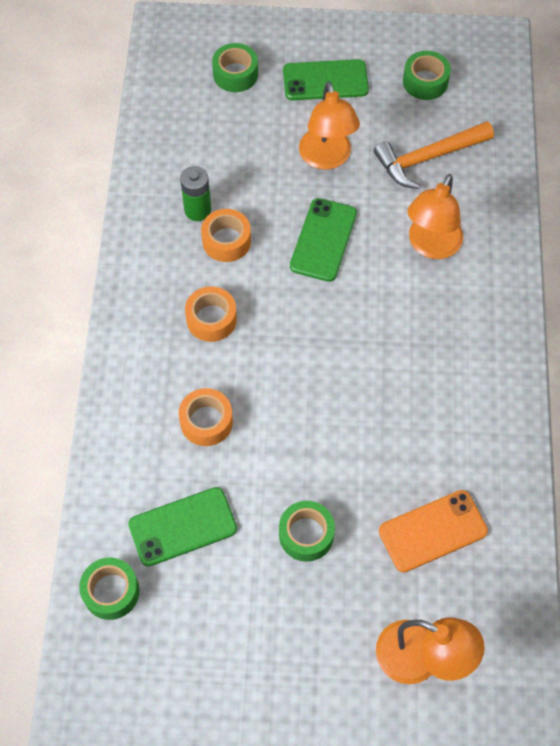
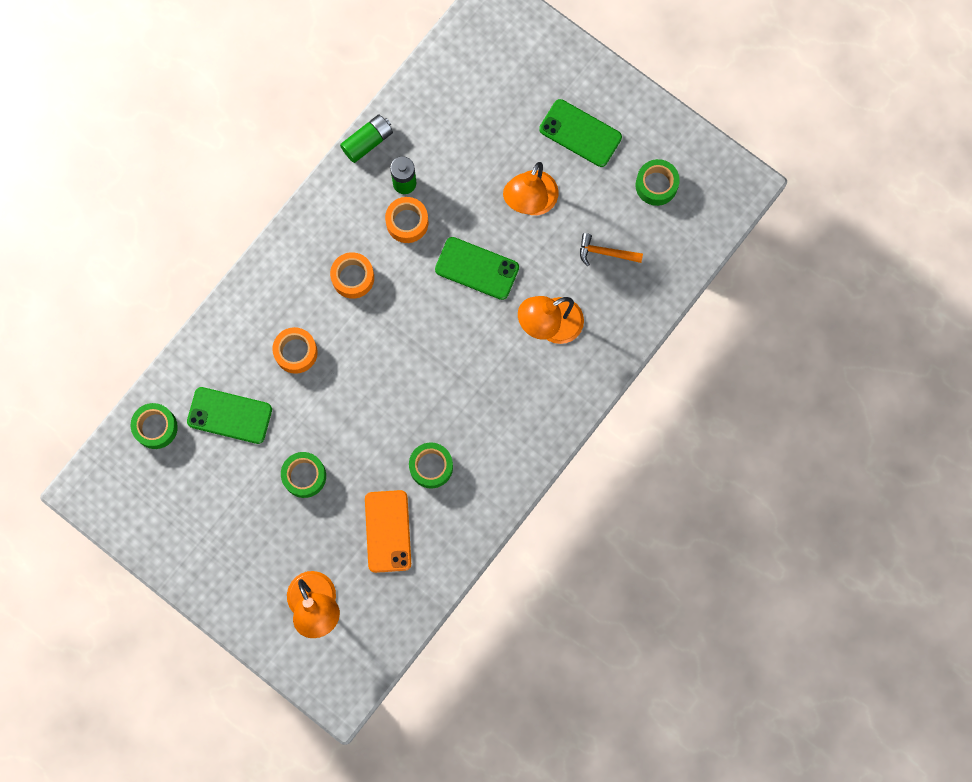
camera: 35 degrees right, 15 degrees up
(135, 197) = (367, 142): none -> green battery
(235, 74) = (516, 82): green tape -> green tape (431, 466)
(323, 240) = (477, 268): green phone -> green phone turned 60 degrees clockwise
(428, 158) = (605, 252): orange hammer -> orange hammer, size x0.59
(433, 531) = (387, 531): orange phone -> orange phone turned 75 degrees clockwise

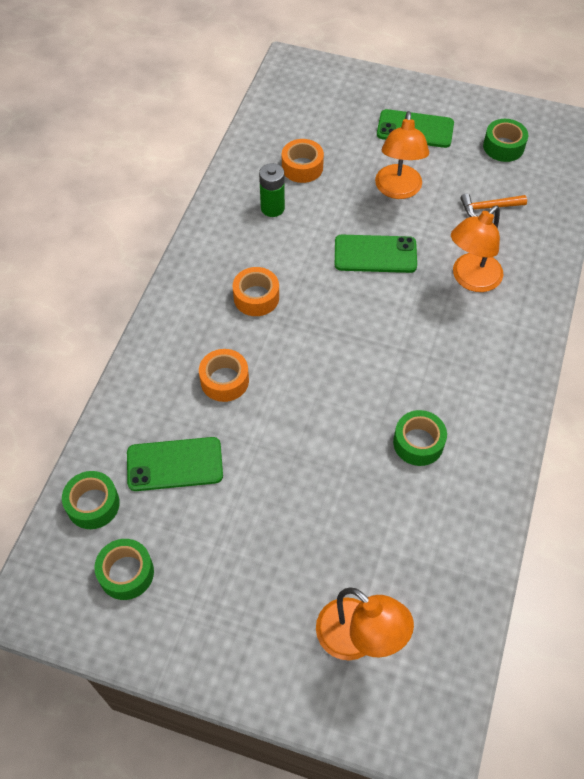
camera: 20 degrees left, 20 degrees down
(304, 476) = (284, 498): green tape -> green tape (126, 573)
(367, 142) = (223, 187): green battery -> none
(387, 531) = (403, 525): orange phone -> none
(407, 222) = (289, 237): orange tape -> orange tape (302, 167)

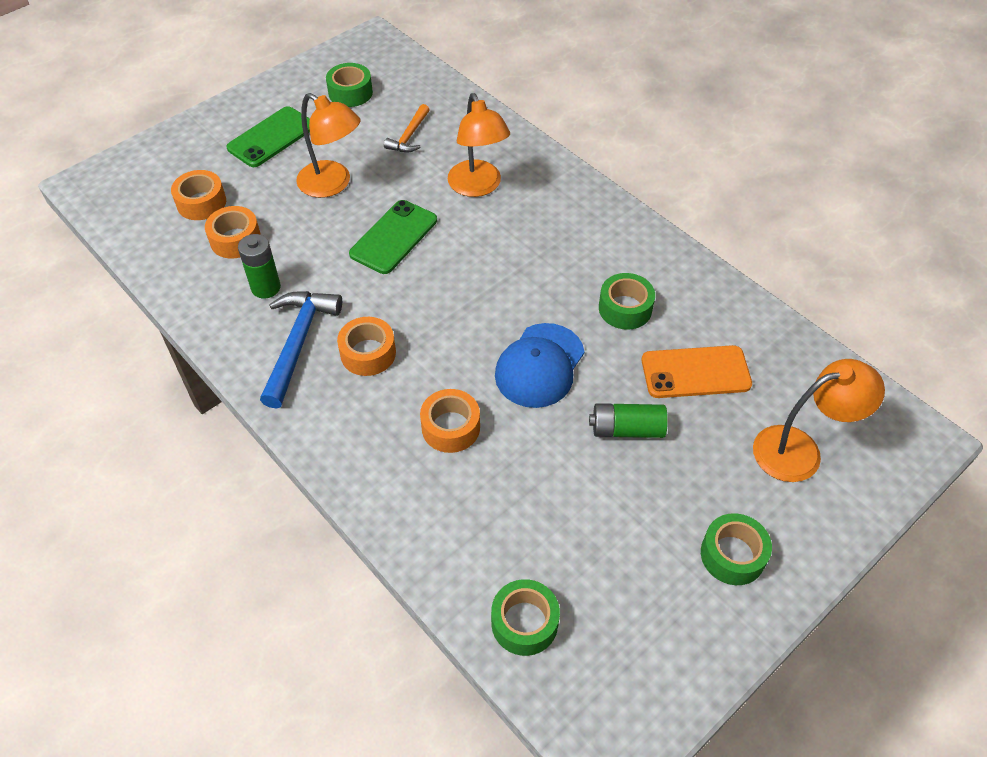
camera: 60 degrees left, 5 degrees down
(126, 573) = (628, 624): green tape -> green tape (732, 555)
(174, 464) = (523, 519): green phone -> none
(237, 253) = (298, 343): none -> blue hammer
(296, 497) = (626, 429): none -> green battery
(318, 410) = (539, 365): none -> blue cap
(321, 129) = (201, 203): none -> orange tape
(387, 524) = (695, 372): none -> orange phone

